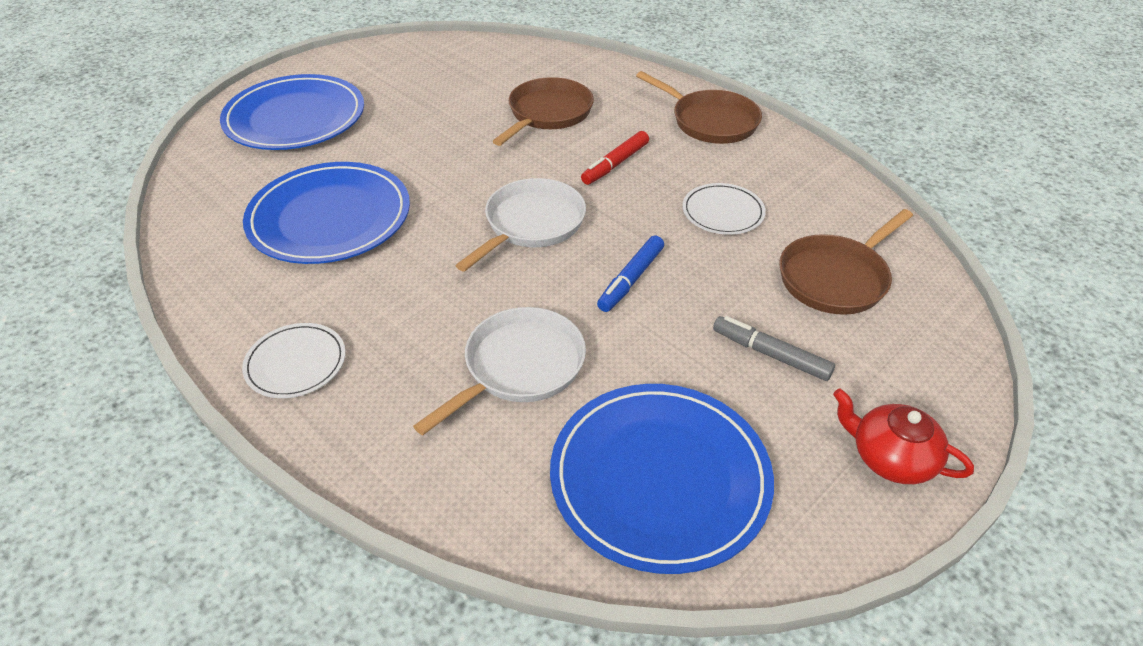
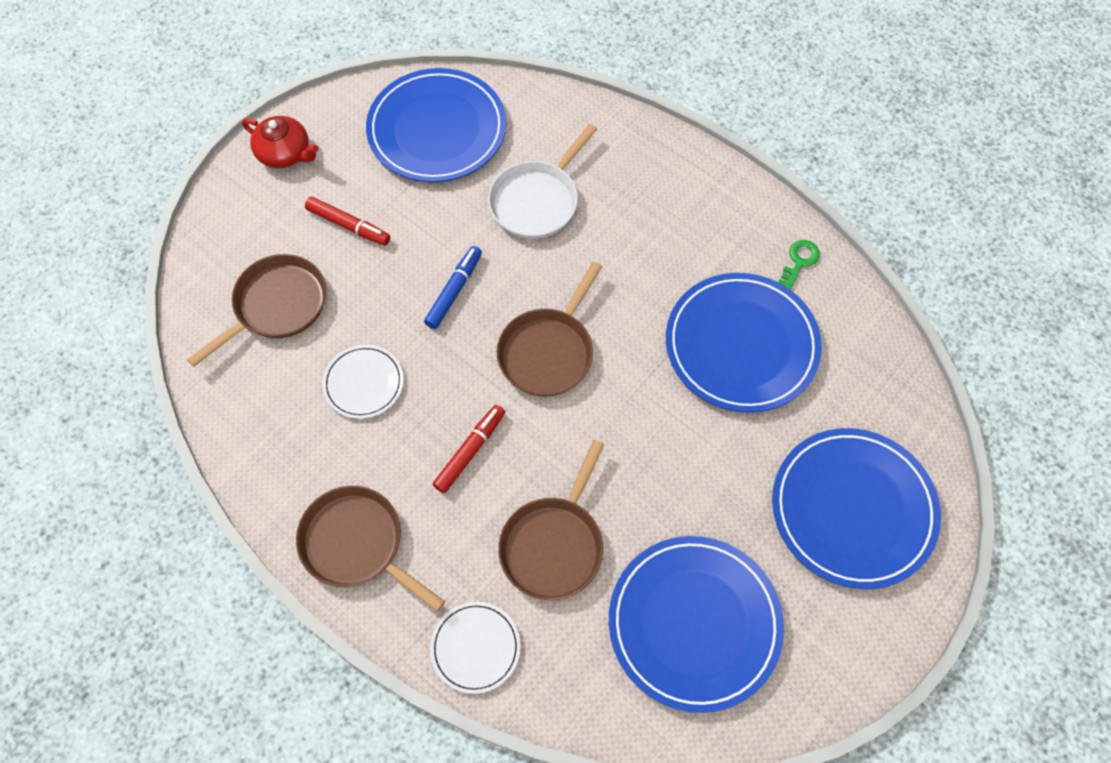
camera: 175 degrees right, 20 degrees up
(222, 282) = (799, 261): none -> green key
(296, 363) = (702, 192): white plate -> white plate (475, 648)
(450, 77) = (694, 623): none -> blue plate
(531, 224) = (548, 351): white pan -> brown pan
(770, 354) = (348, 225): grey marker -> red marker

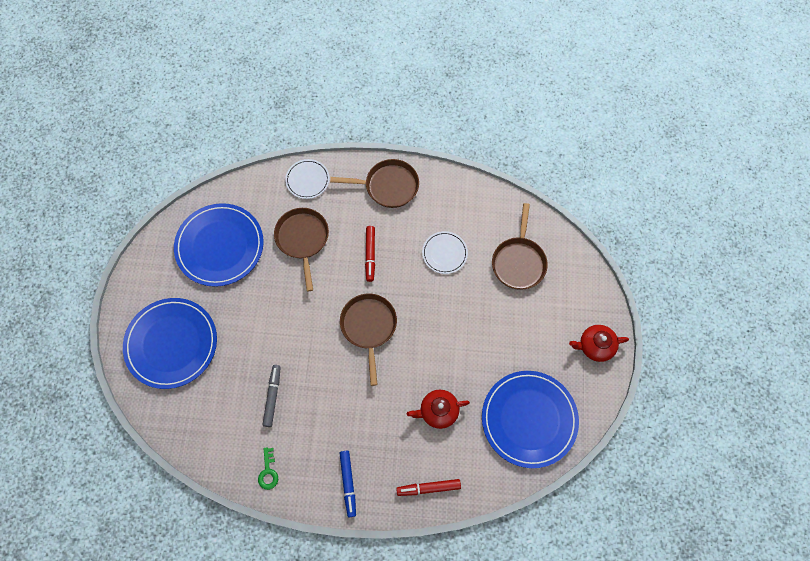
camera: 145 degrees right, 5 degrees up
(348, 225) = (523, 327): red marker -> red marker (428, 488)
(454, 291) = (440, 328): blue marker -> blue marker (348, 483)
(537, 201) = (438, 411): white pan -> red teapot
(741, 345) = (272, 396): blue plate -> grey marker

